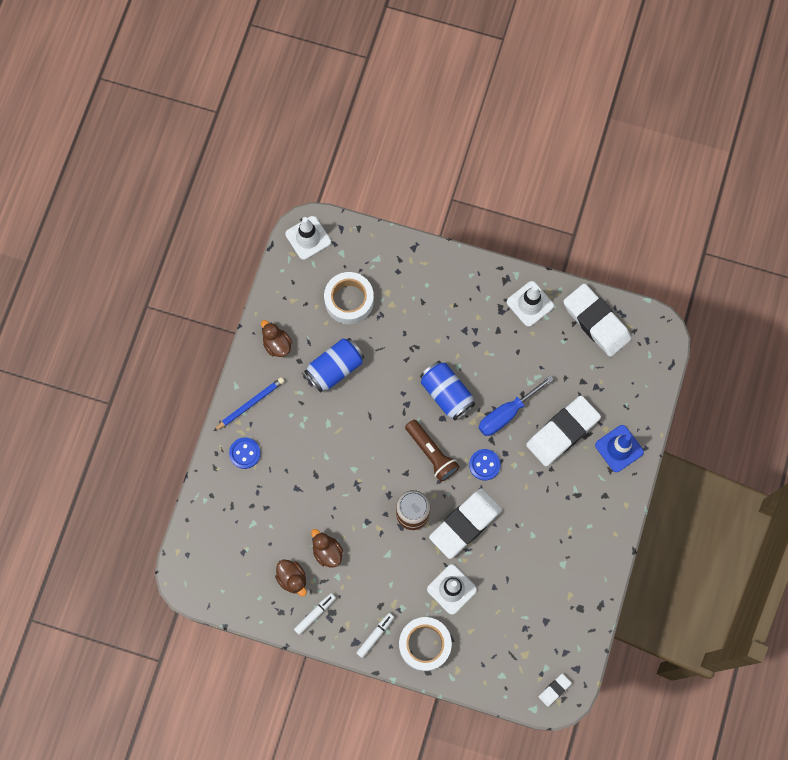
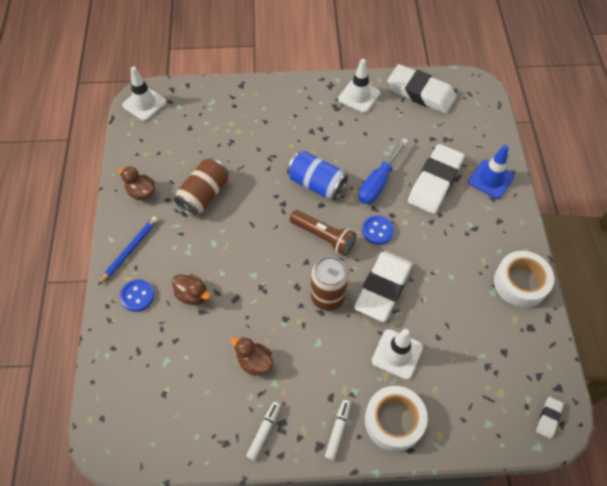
camera: 20 degrees left, 15 degrees down
(292, 578) = (226, 402): brown duck -> brown duck (193, 295)
(335, 368) = (204, 195): blue can -> brown can
(349, 300) = (198, 139): white tape -> white tape (520, 283)

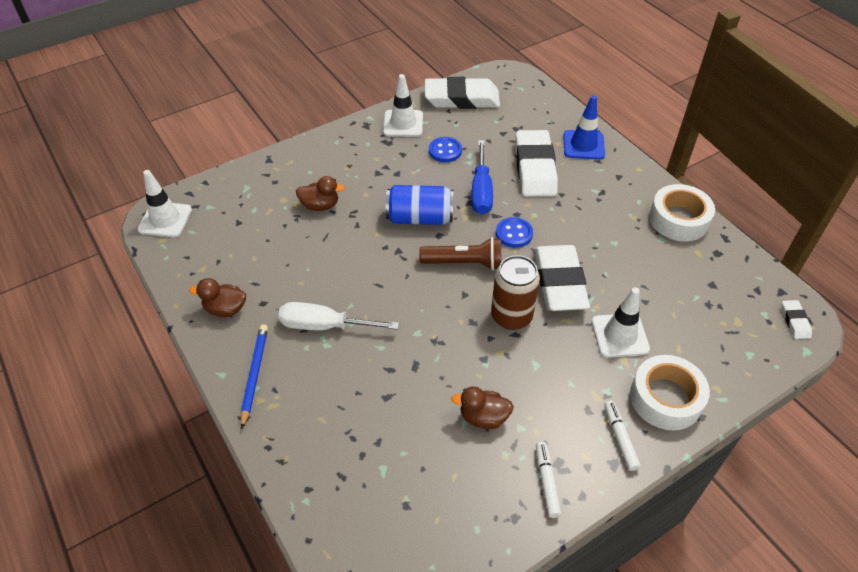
camera: 30 degrees left, 10 degrees down
(137, 296) = (298, 418): blue button -> blue button (445, 151)
(193, 295) = (364, 385): brown duck -> brown duck (320, 205)
(196, 237) = (325, 326): none -> white screwdriver
(204, 195) = (303, 280): brown can -> none

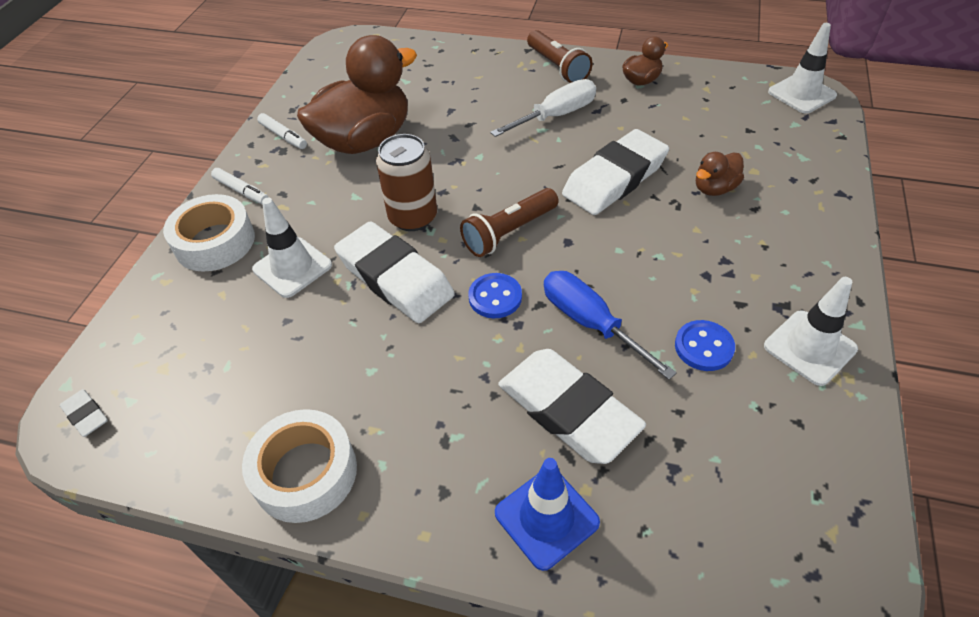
camera: 140 degrees right, 0 degrees up
(254, 374) = (557, 67): blue pencil -> brown flashlight
(420, 218) = (609, 244): blue can -> none
(461, 99) = (817, 464): white eraser -> white eraser (615, 179)
(483, 417) = (365, 140): brown duck -> brown duck, size x2.23

